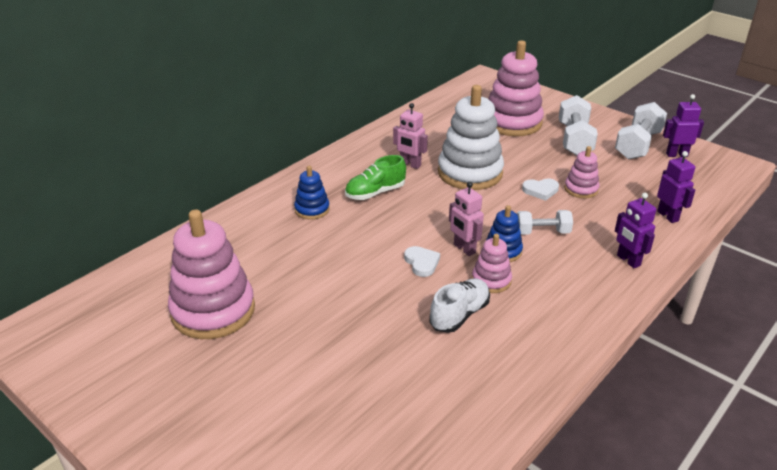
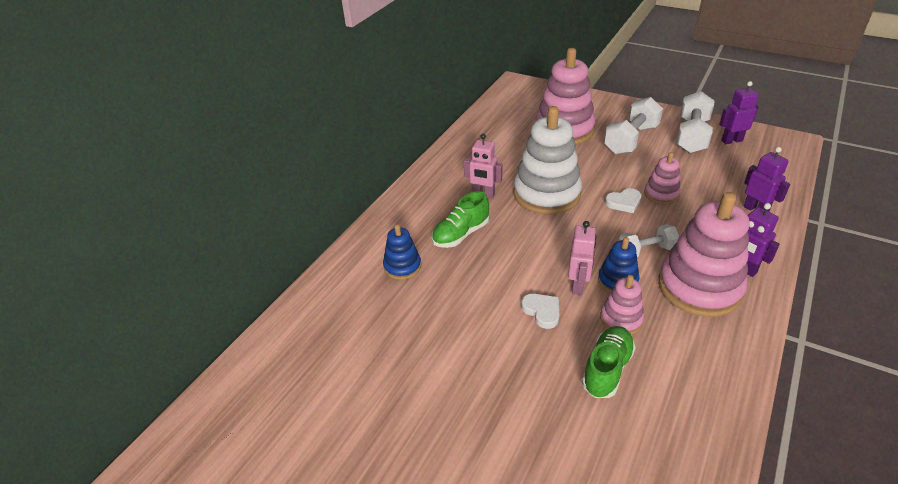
camera: 10 degrees left, 5 degrees up
(213, 311) = (339, 420): pink stacking toy -> pink stacking toy (699, 287)
(459, 315) = (607, 369): white shoe -> green shoe
(464, 249) = (578, 285): pink robot -> pink robot turned 120 degrees counterclockwise
(574, 140) = (631, 140): white dumbbell -> white dumbbell turned 45 degrees clockwise

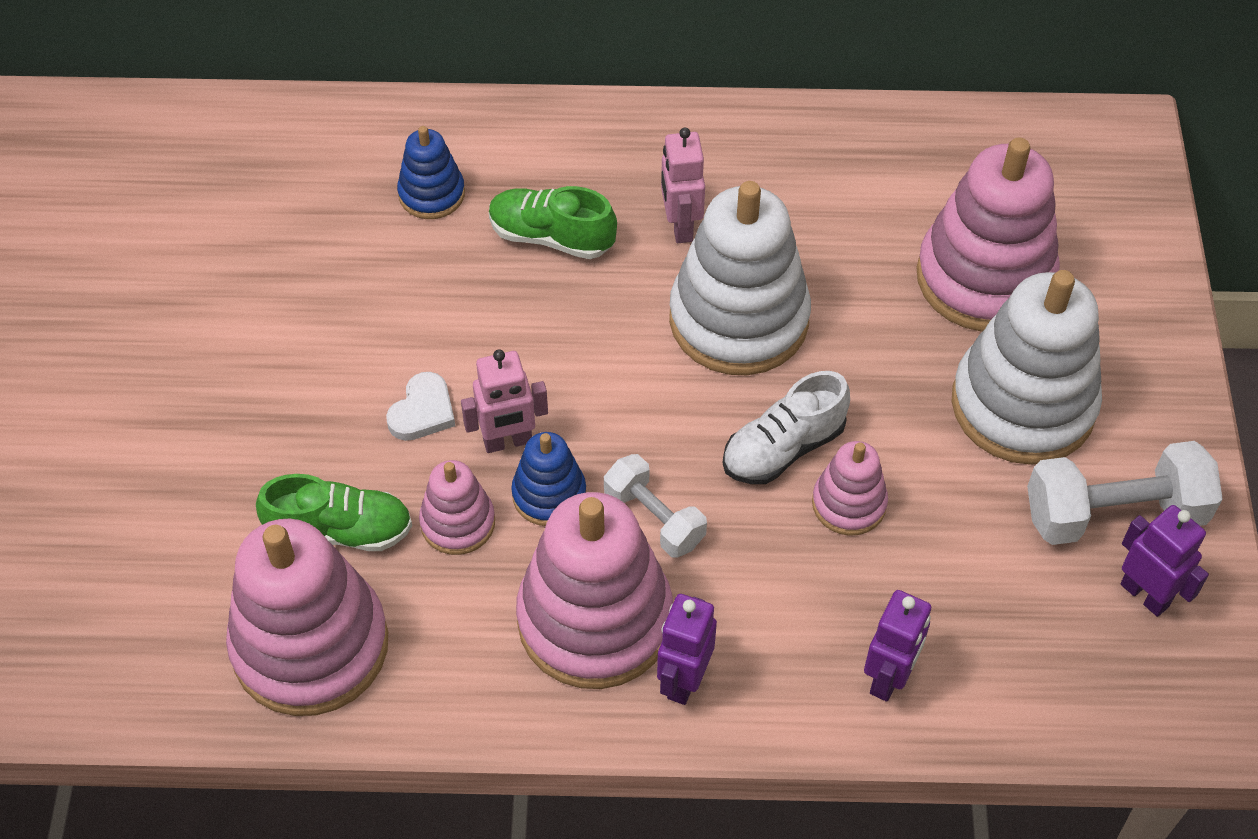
camera: 60 degrees right, 15 degrees up
(624, 202) = (783, 448): white heart -> white shoe
(631, 140) = (1023, 405): white dumbbell -> white stacking toy
(682, 407) = (310, 645): none -> pink stacking toy

